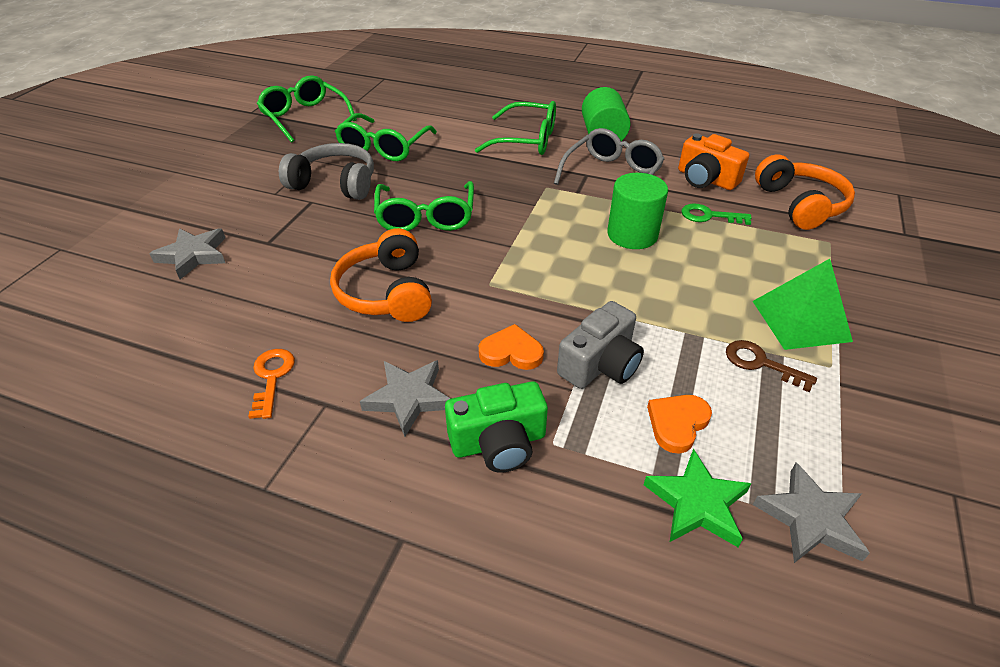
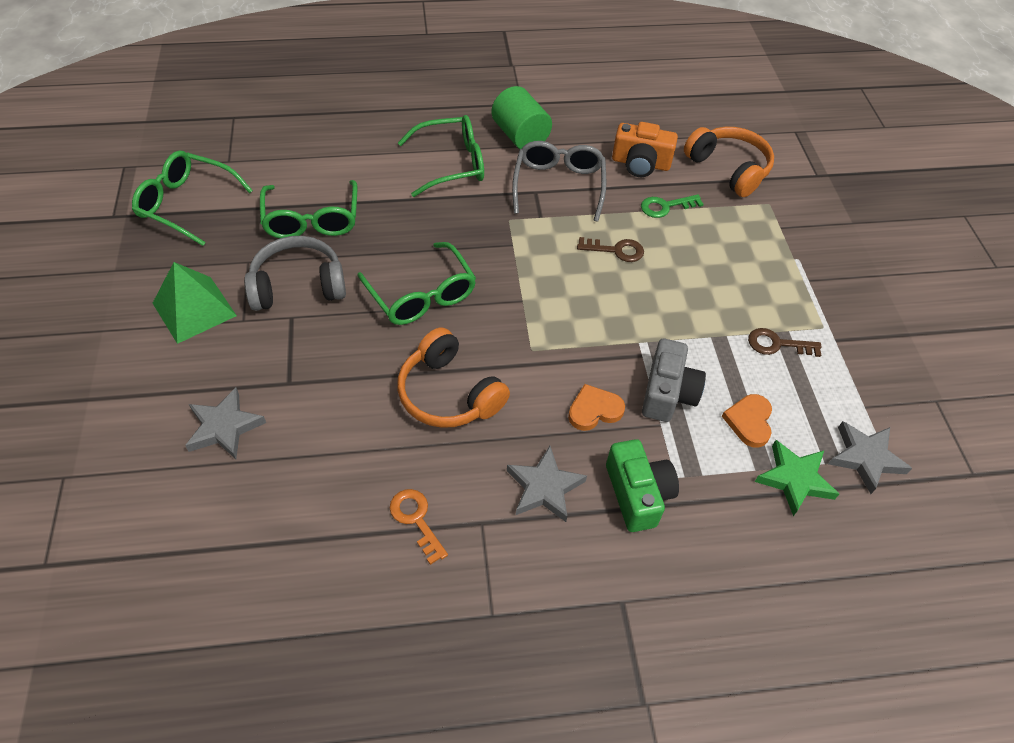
camera: 30 degrees left, 10 degrees up
(498, 442) = (637, 494): green camera -> green camera turned 60 degrees counterclockwise
(632, 235) = (616, 250): green cylinder -> brown key
(800, 321) = (785, 292): green pyramid -> green pyramid (194, 309)

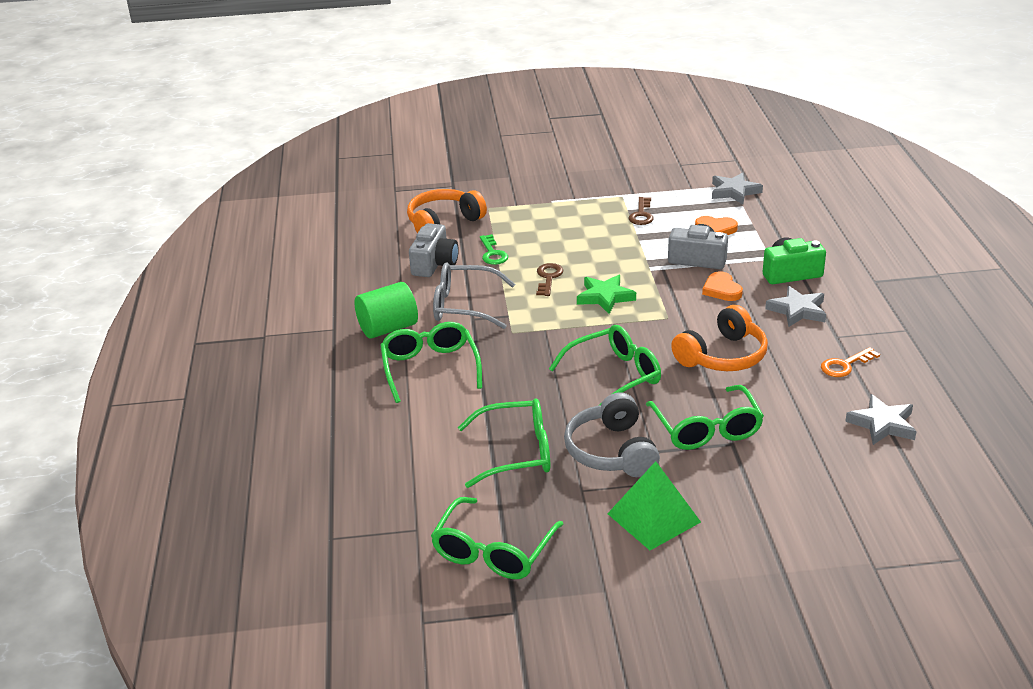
camera: 85 degrees left, 20 degrees down
(224, 427) = (790, 475): grey star -> grey star (882, 424)
(317, 364) = (707, 429): none -> green glasses
(640, 163) = (434, 264): orange camera -> grey camera
(794, 479) = (759, 216): green star -> green star (605, 297)

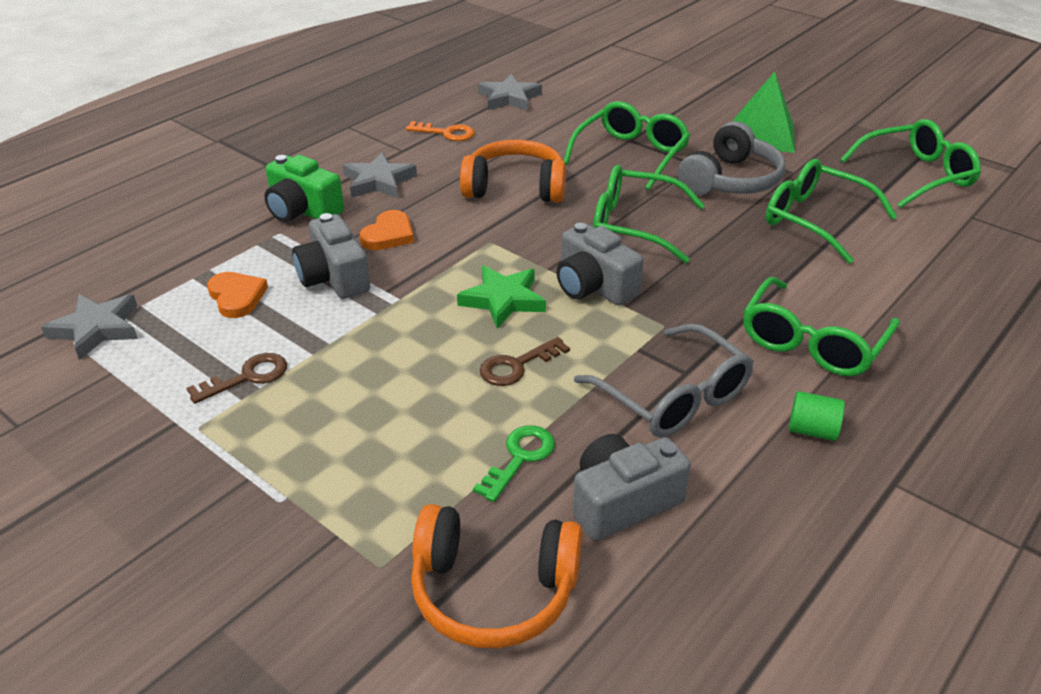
camera: 135 degrees left, 5 degrees up
(388, 328) = (812, 430): green cylinder -> green cylinder, size x0.54
(576, 329) = (594, 286): none -> grey camera

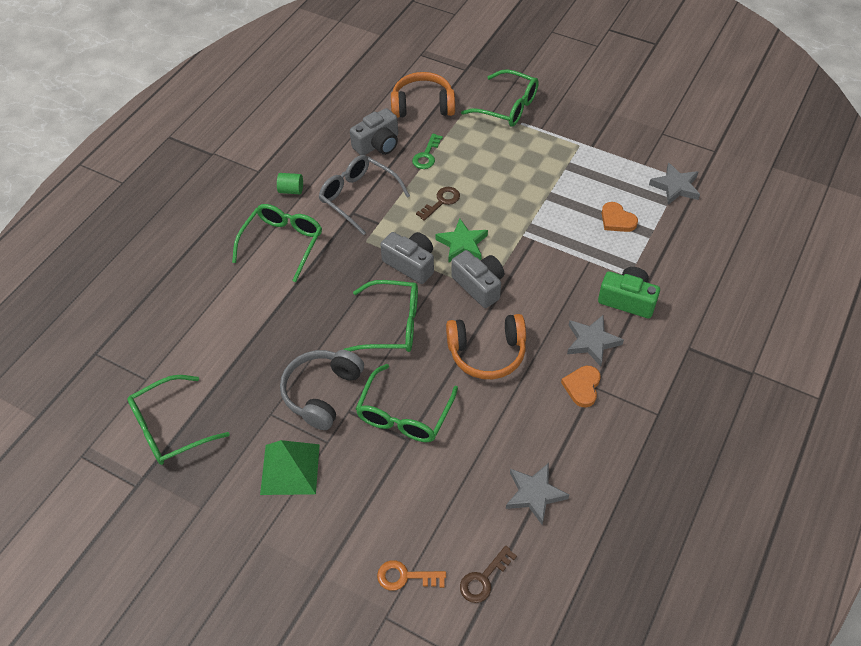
camera: 170 degrees right, 15 degrees up
(247, 377) = (575, 173): brown key -> brown key (484, 578)
(334, 277) = (570, 244): grey camera -> grey camera (479, 285)
(388, 235) = (555, 286): orange heart -> orange heart (582, 387)
(446, 133) = (569, 419): orange key -> orange key (405, 576)
(815, 220) = (263, 354): green glasses -> green glasses (508, 107)

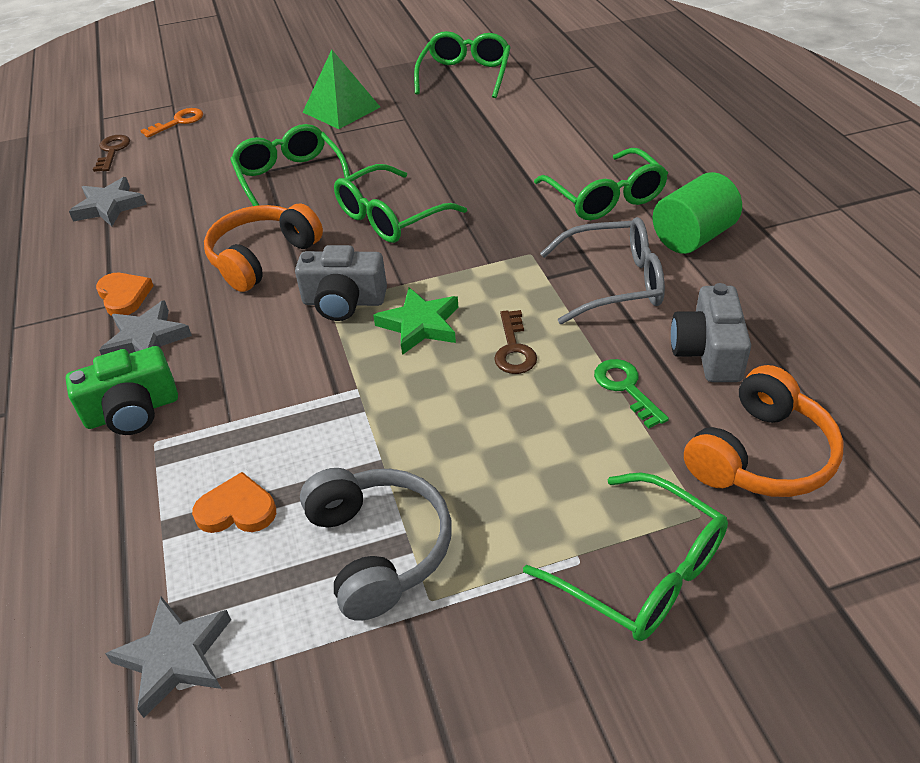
camera: 135 degrees right, 10 degrees down
(291, 190) = (693, 237): green cylinder -> green cylinder, size x1.84
(322, 393) = (383, 148): grey headphones -> grey headphones (379, 549)
(411, 264) = (449, 269): grey camera -> none
(508, 107) = (642, 572): green glasses -> green glasses turned 120 degrees counterclockwise

